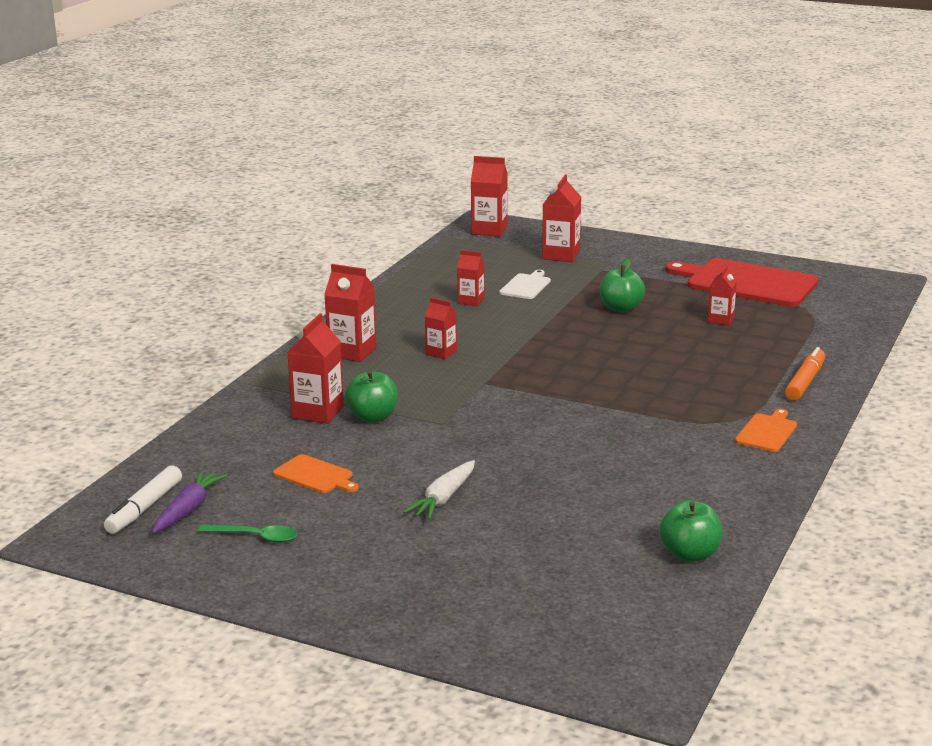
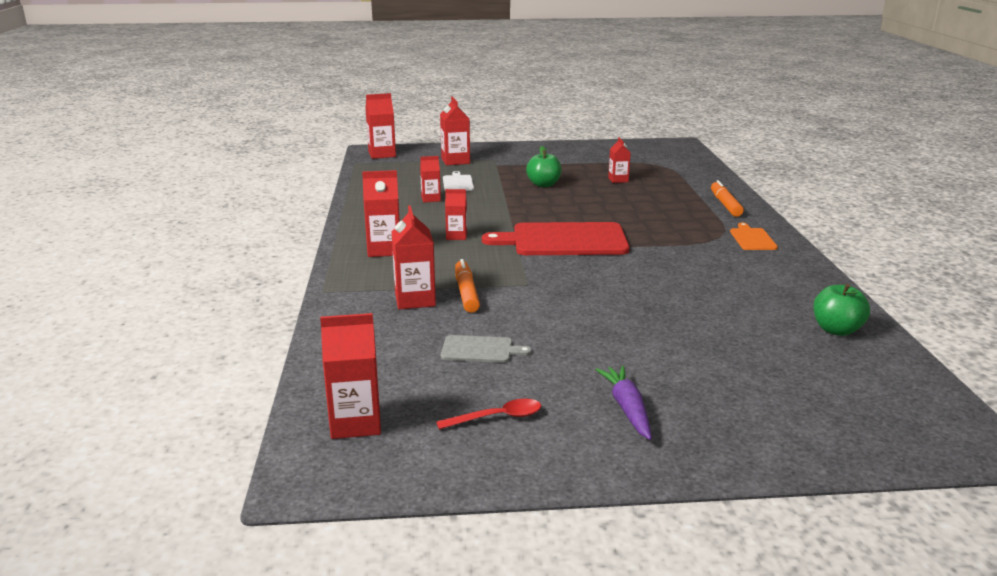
camera: 30 degrees left, 0 degrees up
(144, 508) = (355, 423): white marker -> red carton
(188, 510) = (402, 412): purple carrot -> purple carrot (627, 408)
(255, 537) = (497, 418): green spoon -> red spoon
(315, 475) = (480, 350): orange cutting board -> grey cutting board
(372, 417) = (466, 293): green apple -> orange marker
(443, 498) = (609, 339): white carrot -> none
(746, 283) = (601, 157): red cutting board -> red cutting board (564, 240)

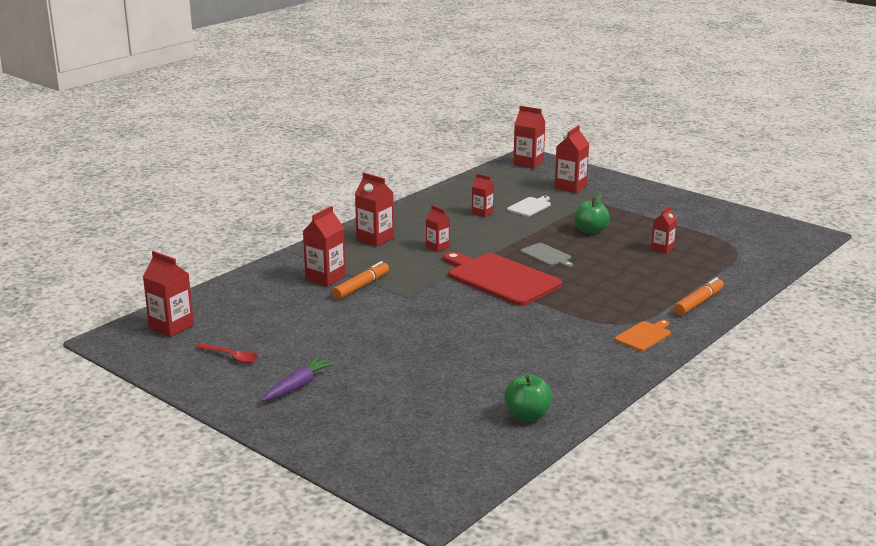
camera: 45 degrees right, 0 degrees up
(480, 350) = (297, 321): grey cutting board -> grey cutting board (547, 255)

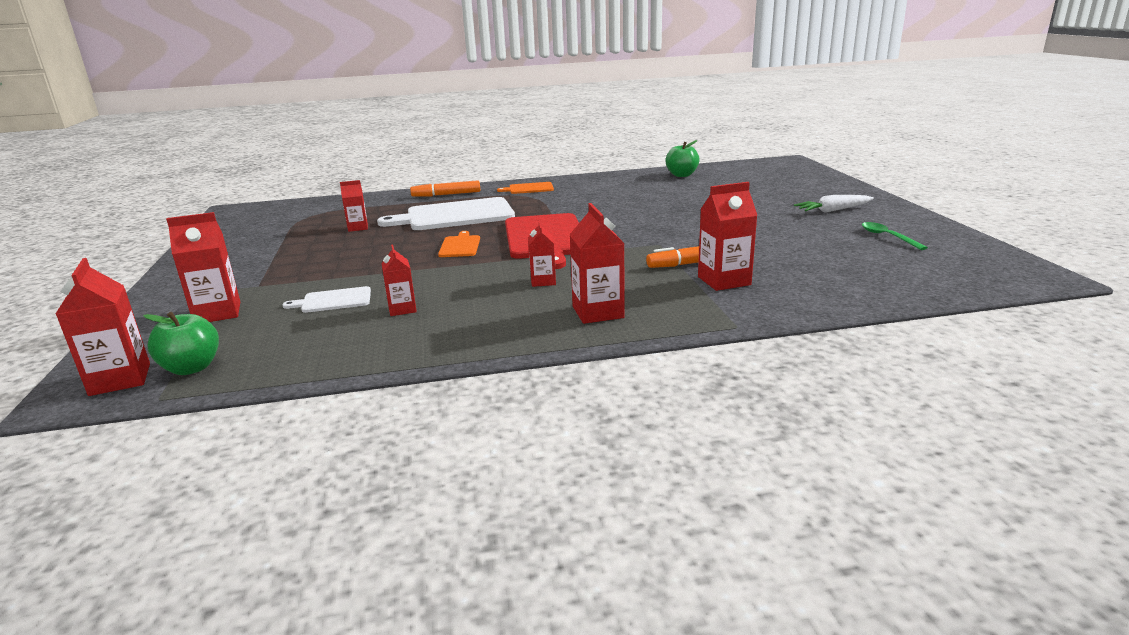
camera: 140 degrees left, 0 degrees up
(171, 327) = (955, 273): red carton -> none
(231, 357) = (887, 237): red spoon -> green spoon
(298, 386) = (833, 210): purple carrot -> white carrot
(547, 255) = (460, 246): grey cutting board -> orange cutting board
(590, 231) = (362, 256): green apple -> green apple (192, 368)
(622, 281) = (455, 215): none -> white cutting board

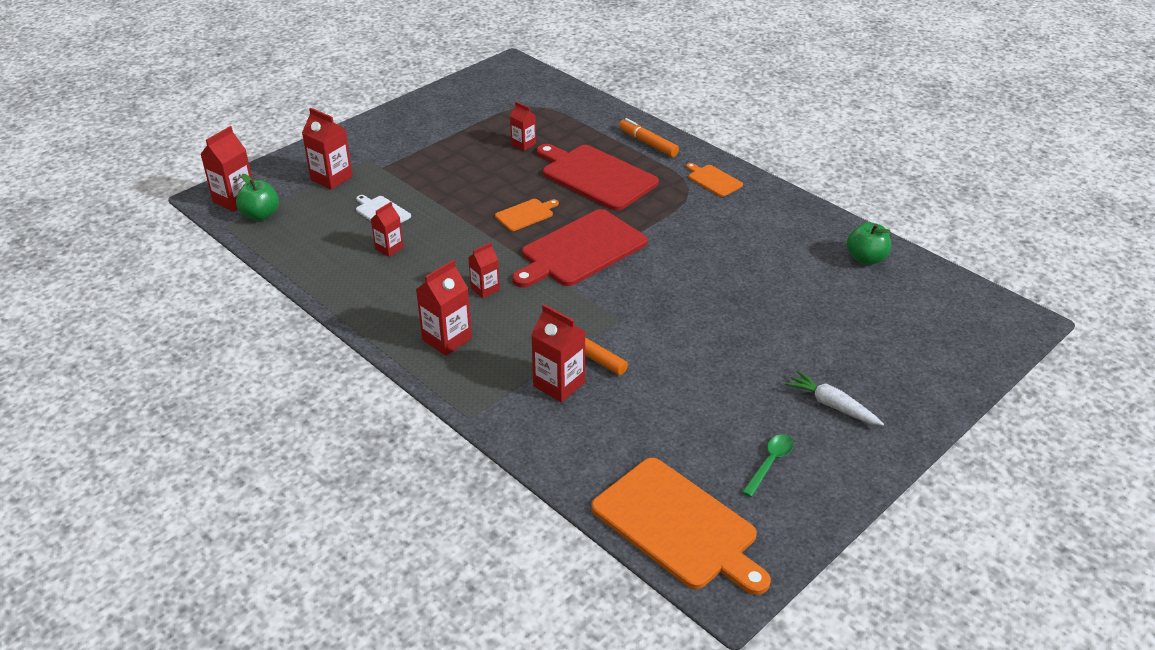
camera: 55 degrees right, 15 degrees up
(455, 215) = (596, 176): white cutting board -> red cutting board
(951, 277) = (678, 526): none -> orange cutting board

